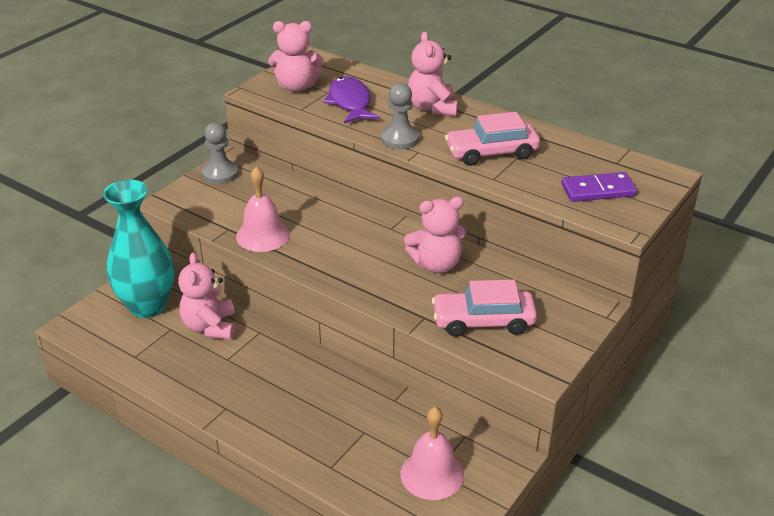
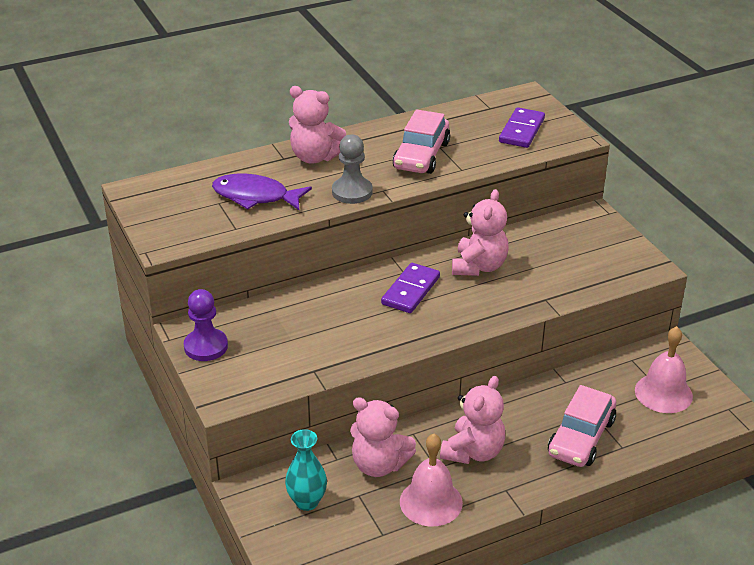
camera: 60 degrees left, 0 degrees up
(148, 306) = (307, 502): turquoise vase -> turquoise vase, size x0.54
(220, 174) = (206, 346): grey pawn -> purple pawn
(263, 235) = (346, 351): pink bell -> pink bell (431, 502)
(296, 87) = (187, 217): pink teddy bear -> pink teddy bear (473, 452)
(368, 240) = (410, 290): none -> purple domino
(483, 321) = (573, 271): pink car -> pink car (581, 437)

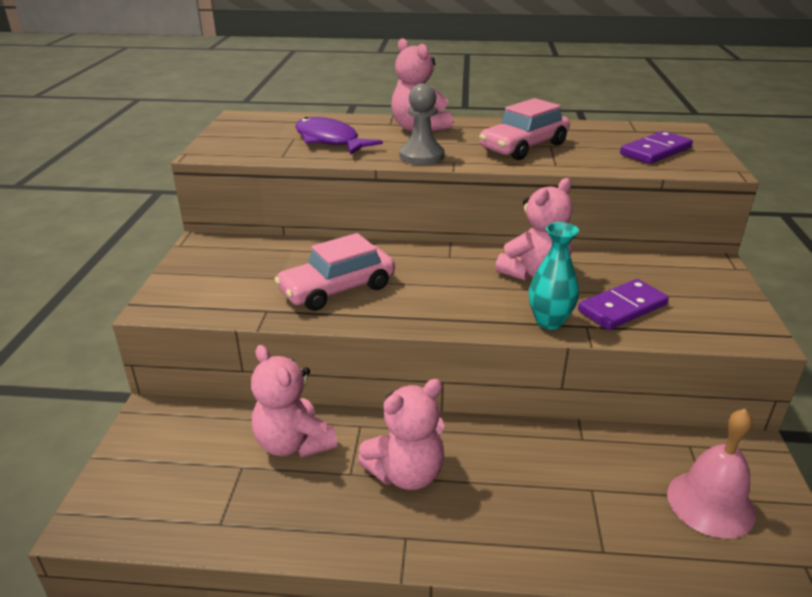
camera: 30 degrees right, 5 degrees down
(206, 346) = (200, 259): purple pawn -> none
(307, 502) = (186, 450): turquoise vase -> turquoise vase (549, 321)
(410, 290) = (439, 273): purple domino -> purple domino (622, 308)
(431, 502) = (306, 510): pink bell -> none
(581, 437) = (554, 513): pink car -> pink car (337, 289)

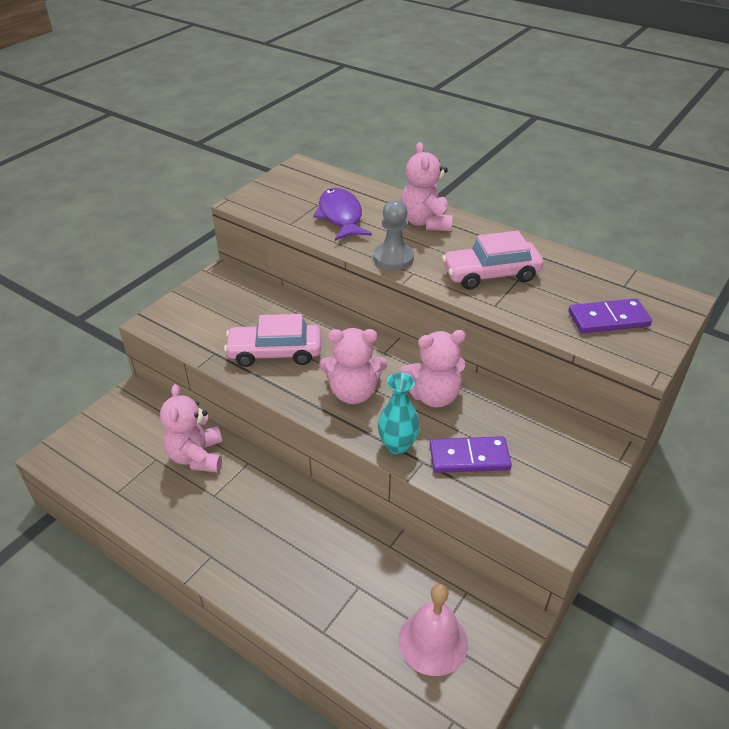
camera: 30 degrees right, 10 degrees up
(406, 473) = (247, 512): pink teddy bear -> pink teddy bear (353, 392)

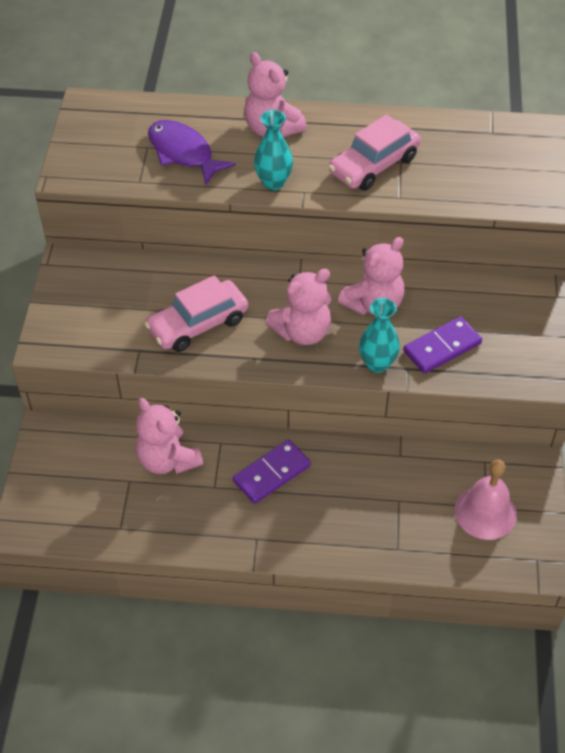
camera: 30 degrees left, 10 degrees up
(393, 258) = (273, 182): grey pawn -> turquoise vase
(608, 319) = (500, 173): purple domino -> purple domino (271, 473)

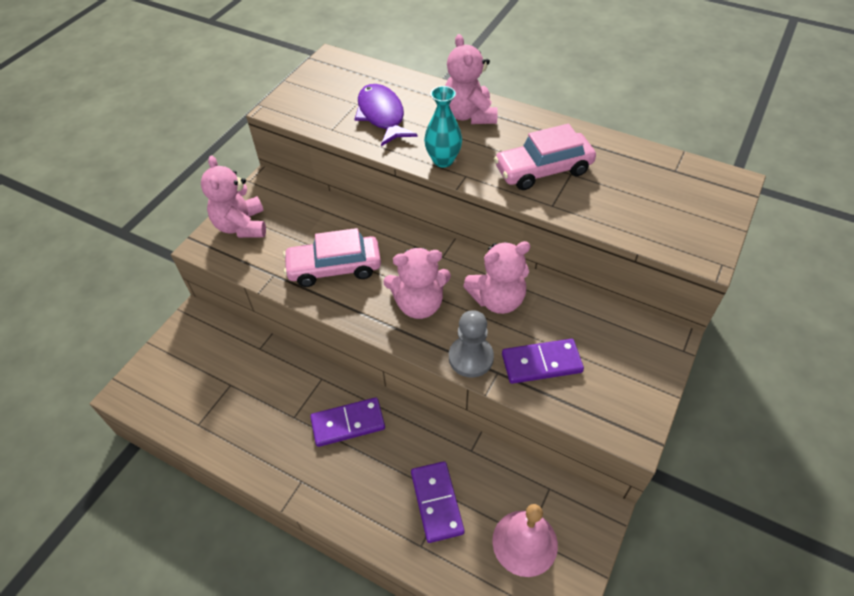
camera: 25 degrees right, 0 degrees up
(168, 460) = (270, 378): pink teddy bear -> pink teddy bear (241, 226)
(377, 364) = (471, 358): turquoise vase -> grey pawn
(393, 509) = (437, 502): none -> purple domino

